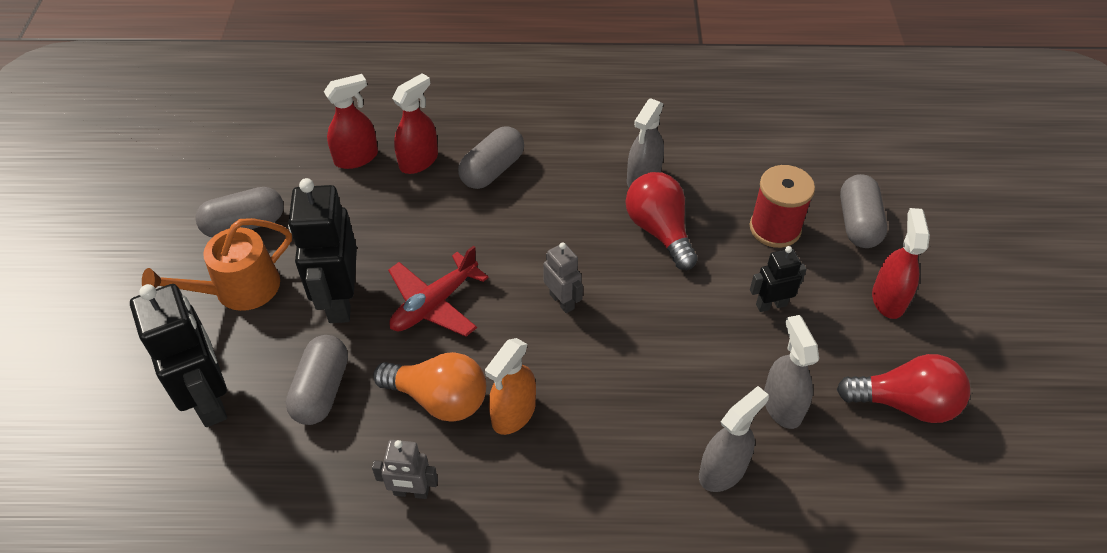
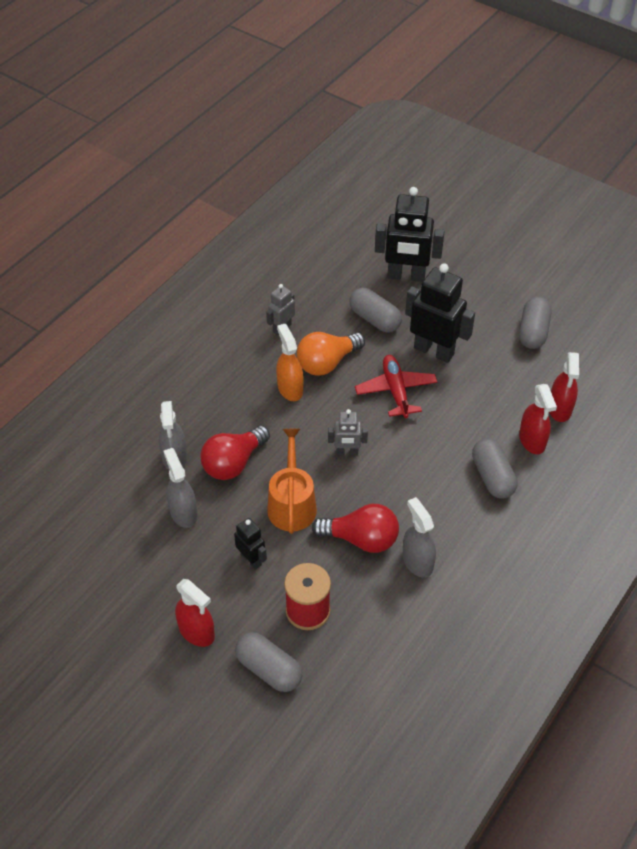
camera: 125 degrees right, 0 degrees up
(239, 289) = (478, 311): orange watering can -> orange watering can (292, 504)
(771, 304) = (251, 559): black robot -> black robot turned 60 degrees counterclockwise
(782, 405) = (183, 512): grey spray bottle -> grey spray bottle turned 135 degrees counterclockwise
(905, 403) = (127, 576): red light bulb -> red light bulb (233, 463)

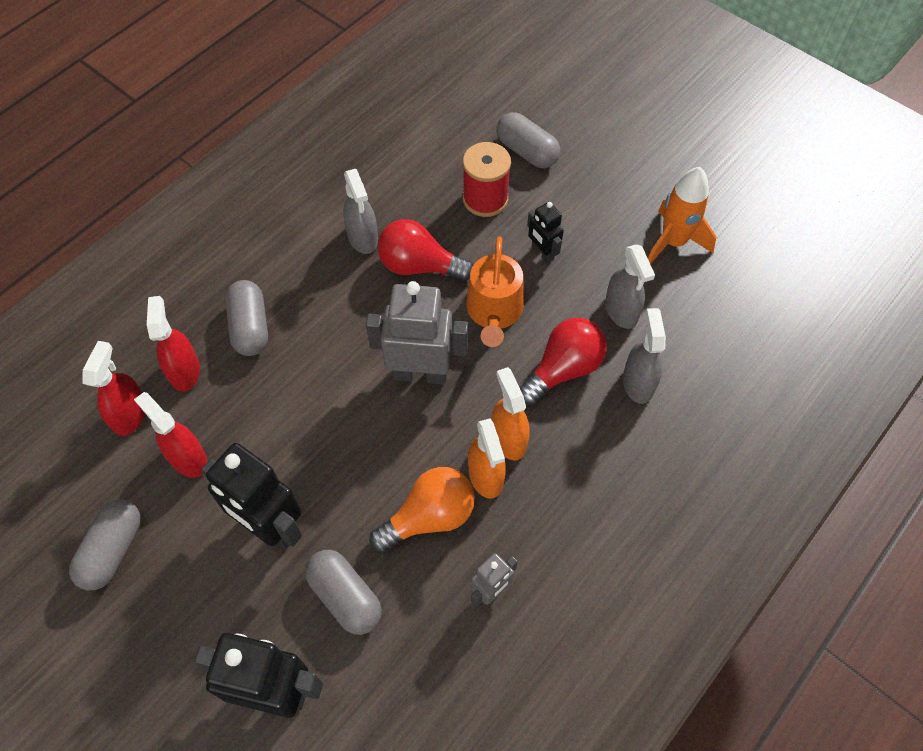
camera: 175 degrees left, 10 degrees up
(130, 579) = (673, 242): none -> orange rocket
(197, 632) = (598, 188): red spray bottle -> red spray bottle (188, 458)
(275, 412) = (508, 438): none -> orange spray bottle
(347, 452) = (420, 373): grey robot -> grey robot, size x1.91
(396, 391) = (340, 460): red plane -> none

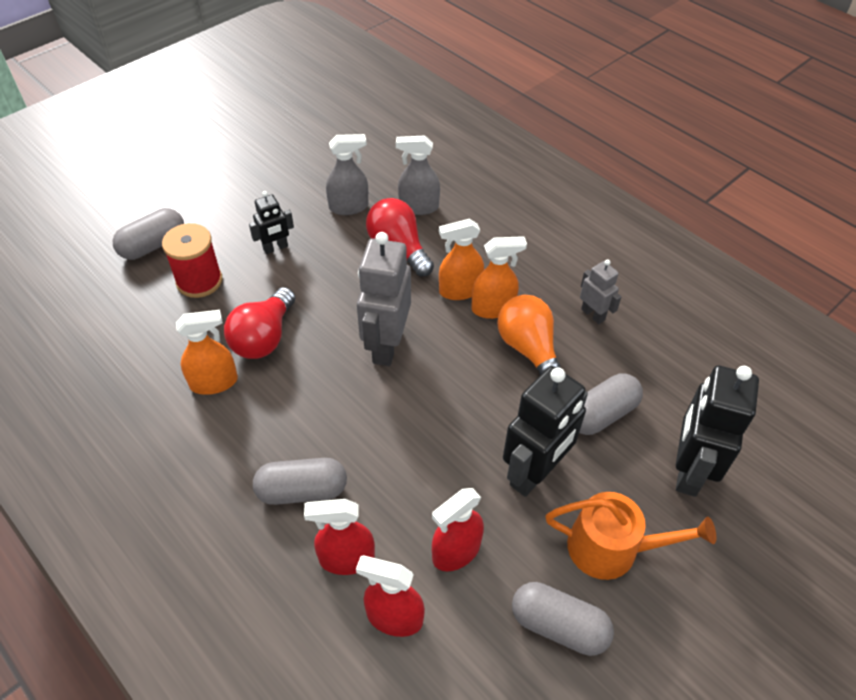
camera: 85 degrees left, 10 degrees down
(363, 238) = (214, 382): grey spray bottle -> orange spray bottle
(494, 312) = (330, 287): orange watering can -> orange watering can (612, 548)
(673, 242) = (289, 168): orange rocket -> none

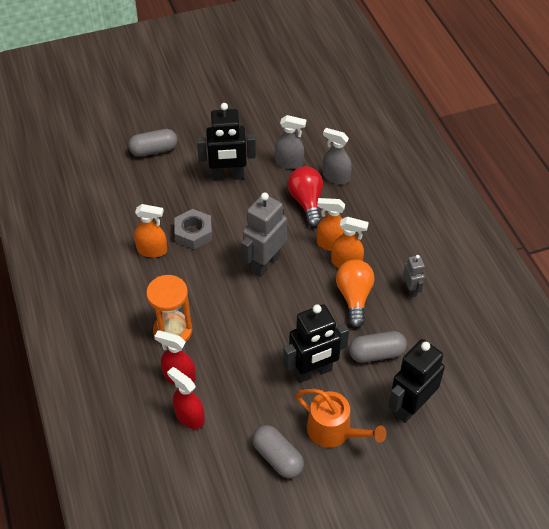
camera: 25 degrees right, 0 degrees up
(199, 281) = (171, 183): red spool -> none
(264, 338) = (193, 233): red light bulb -> grey nut
(275, 248) = (228, 176): black robot -> black robot, size x1.91
(302, 490) = (173, 331): grey capsule -> orange hourglass
(456, 551) = (242, 397): red spray bottle -> none

